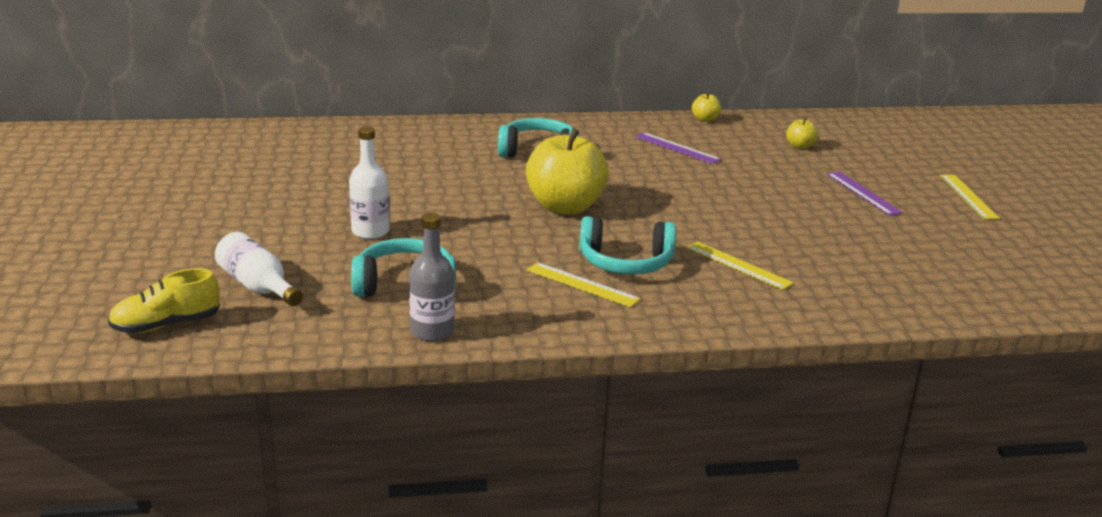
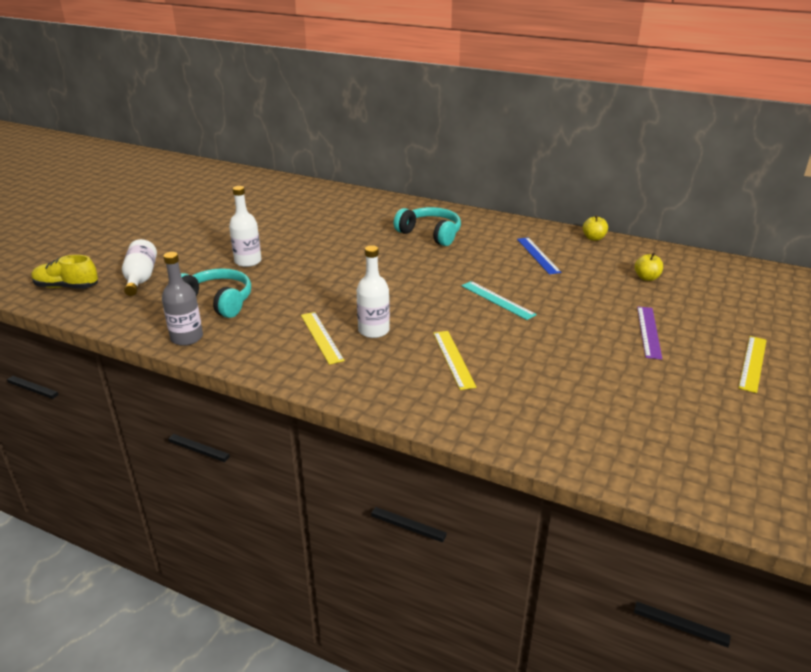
camera: 35 degrees right, 5 degrees up
(565, 207) = (391, 278): yellow apple -> none
(625, 262) = (373, 330): turquoise headphones -> white bottle
(677, 148) = (538, 255): purple ruler -> blue ruler
(700, 200) = (497, 300): none -> turquoise ruler

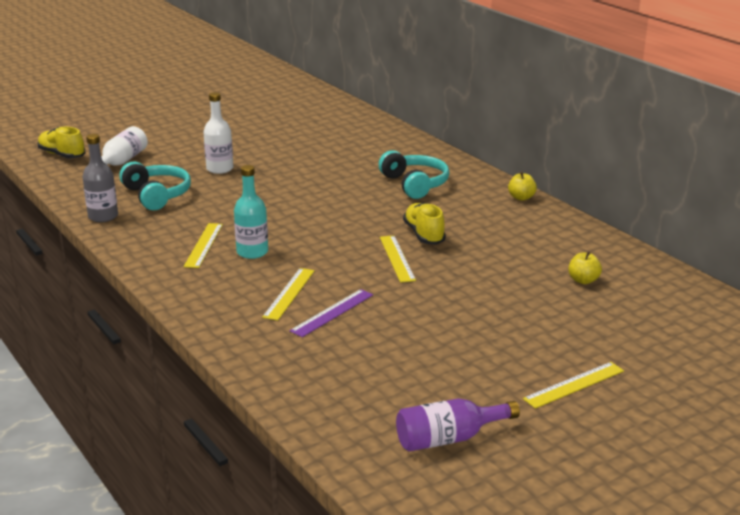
camera: 30 degrees right, 5 degrees down
(373, 330) = (252, 252): white bottle -> turquoise bottle
(491, 274) = (424, 235): none -> yellow shoe
(497, 300) = (396, 258): turquoise ruler -> yellow ruler
(538, 255) = (496, 230): blue ruler -> none
(593, 238) = (583, 229): yellow apple -> yellow apple (521, 198)
(649, 332) = (507, 327): purple ruler -> purple ruler (332, 313)
(739, 444) = (448, 438): none -> purple bottle

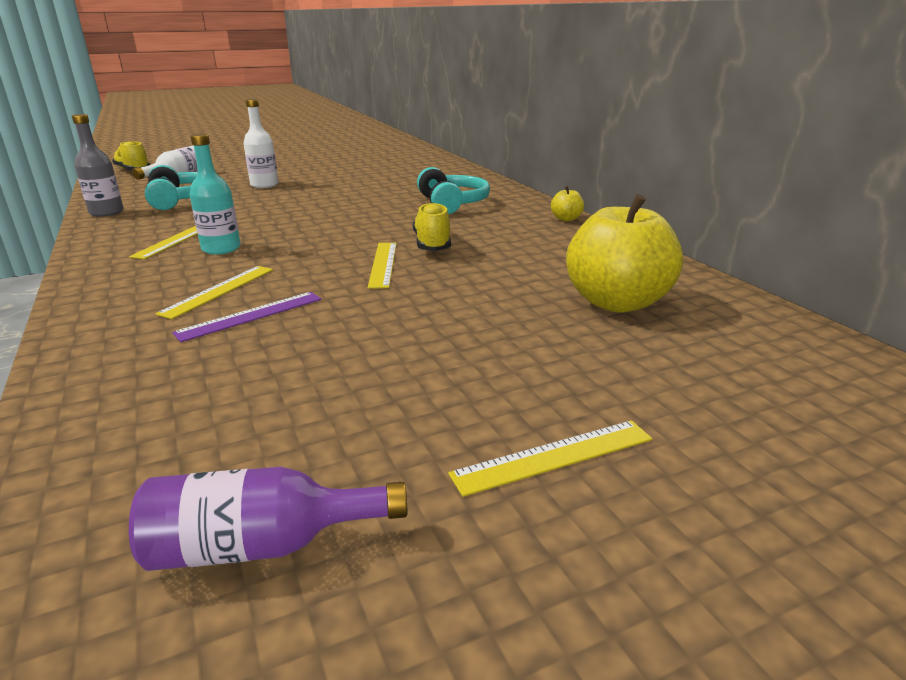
camera: 10 degrees right, 0 degrees up
(583, 280) = (616, 302): yellow apple -> yellow apple, size x2.34

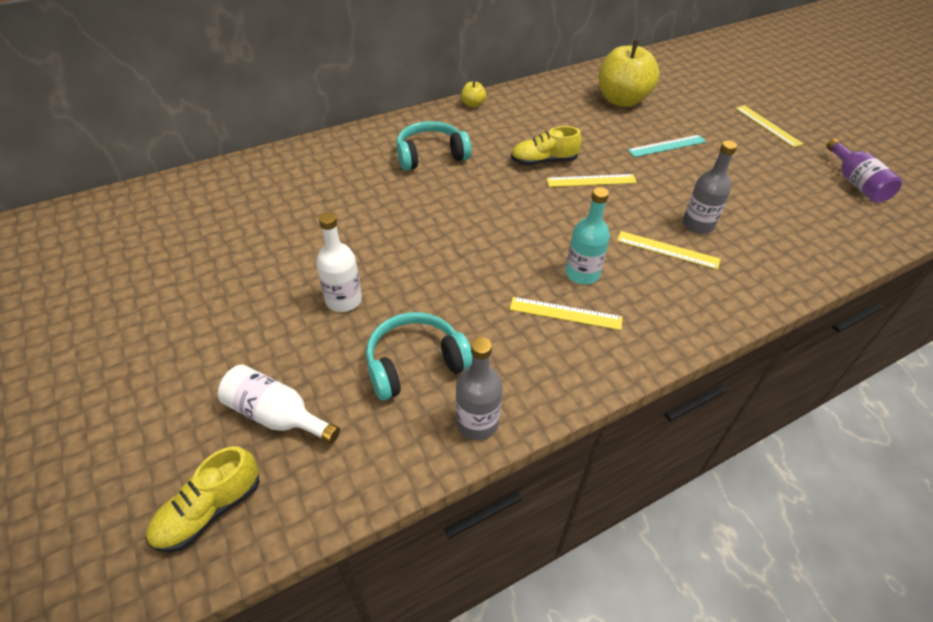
camera: 95 degrees left, 20 degrees up
(251, 316) = (698, 225): purple ruler -> grey bottle
(464, 321) = (667, 146): none -> turquoise ruler

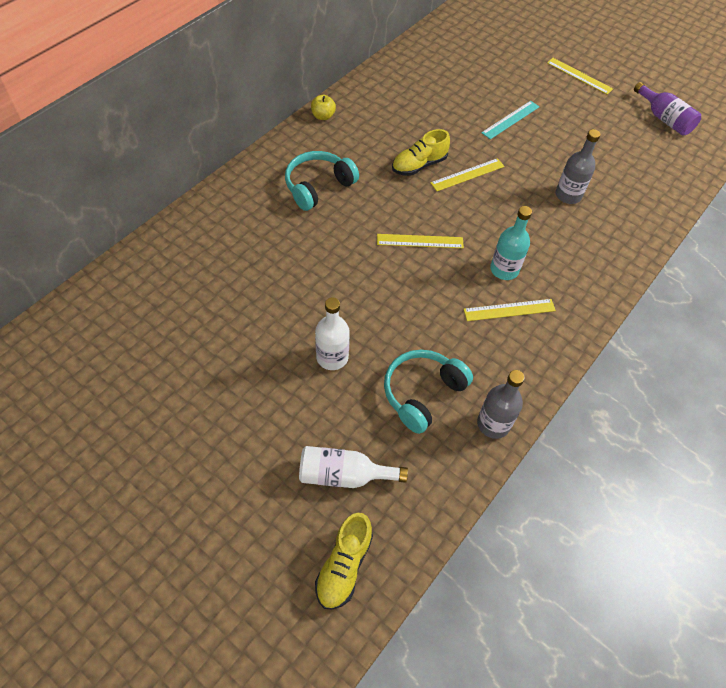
camera: 25 degrees left, 10 degrees up
(622, 100) = (451, 77): yellow apple -> none
(667, 250) = (556, 226): yellow ruler -> yellow ruler (420, 241)

